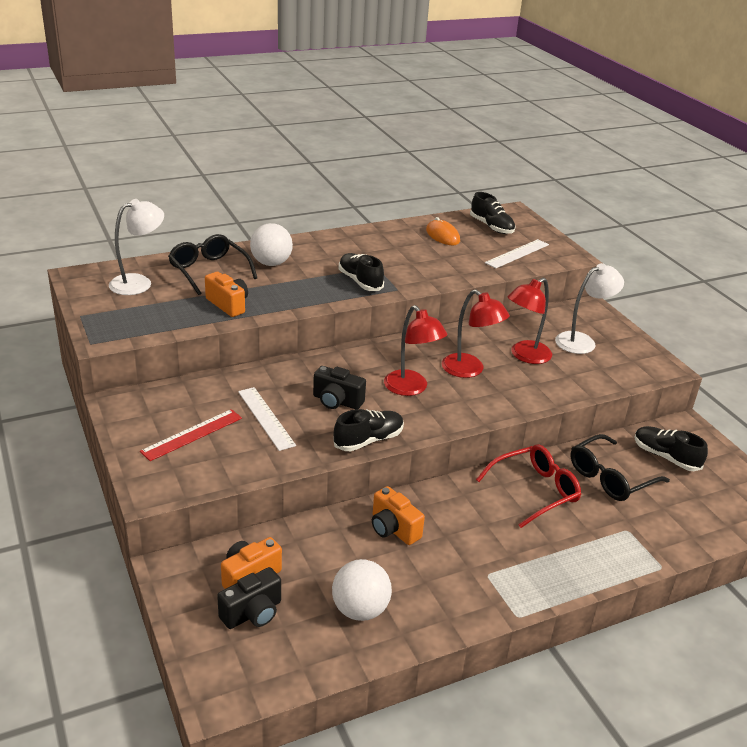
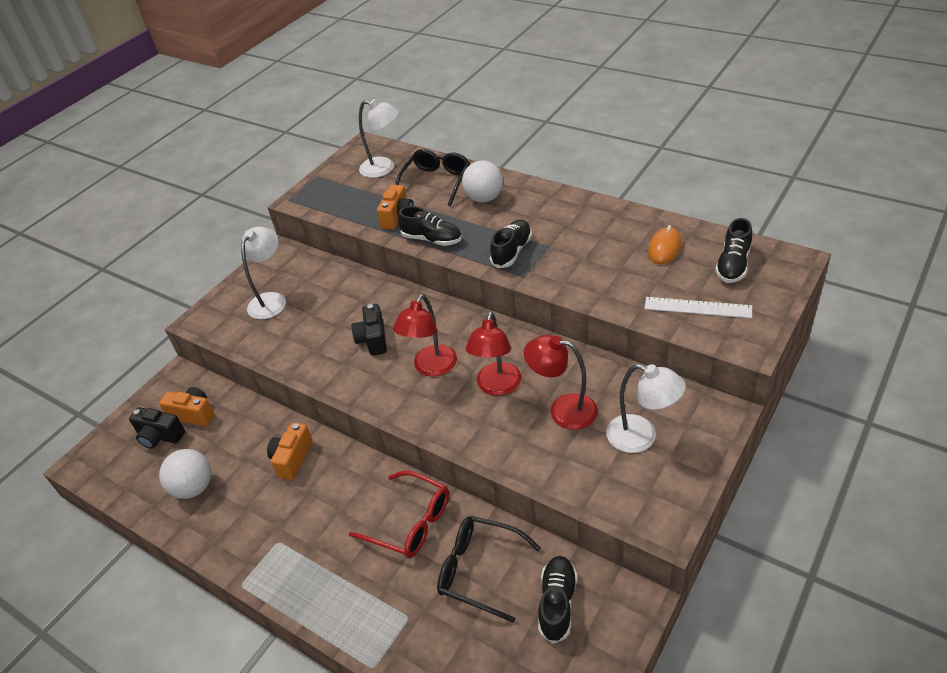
camera: 65 degrees right, 10 degrees up
(192, 434) = (271, 300): red ruler -> white lamp
(266, 418) = (319, 319): white ruler -> none
(368, 440) = (337, 383): black shoe -> black shoe (432, 239)

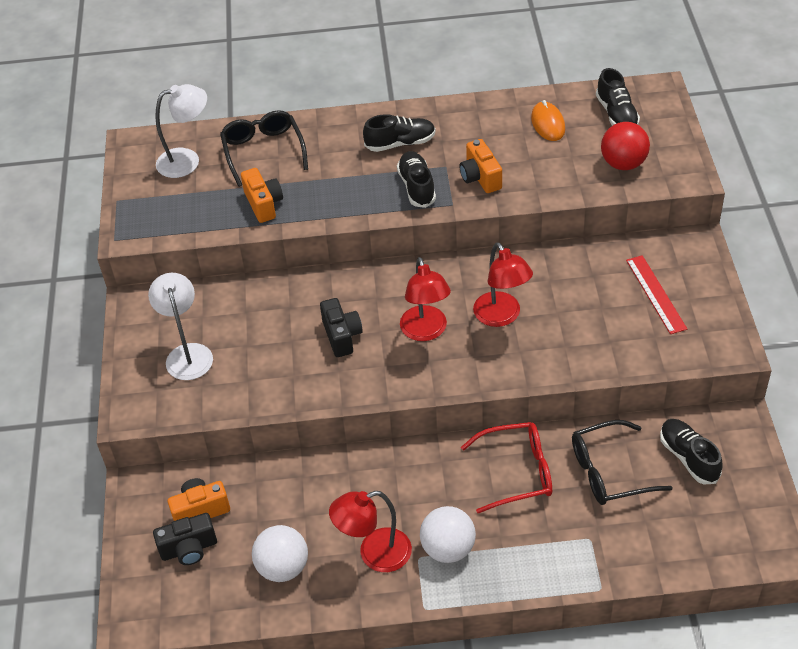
camera: 40 degrees left, 5 degrees up
(292, 459) = (352, 487): orange camera -> orange camera (480, 178)
(373, 339) = (342, 336): black camera -> black camera turned 150 degrees counterclockwise
(432, 239) = (325, 210): black shoe -> black shoe (400, 143)
(484, 198) = (333, 147): white ball -> white ball (448, 549)
(563, 410) = (575, 306): red lamp -> red lamp (374, 554)
(641, 437) = (655, 294): white lamp -> red ruler
(697, 307) = (623, 163): white ruler -> red ball

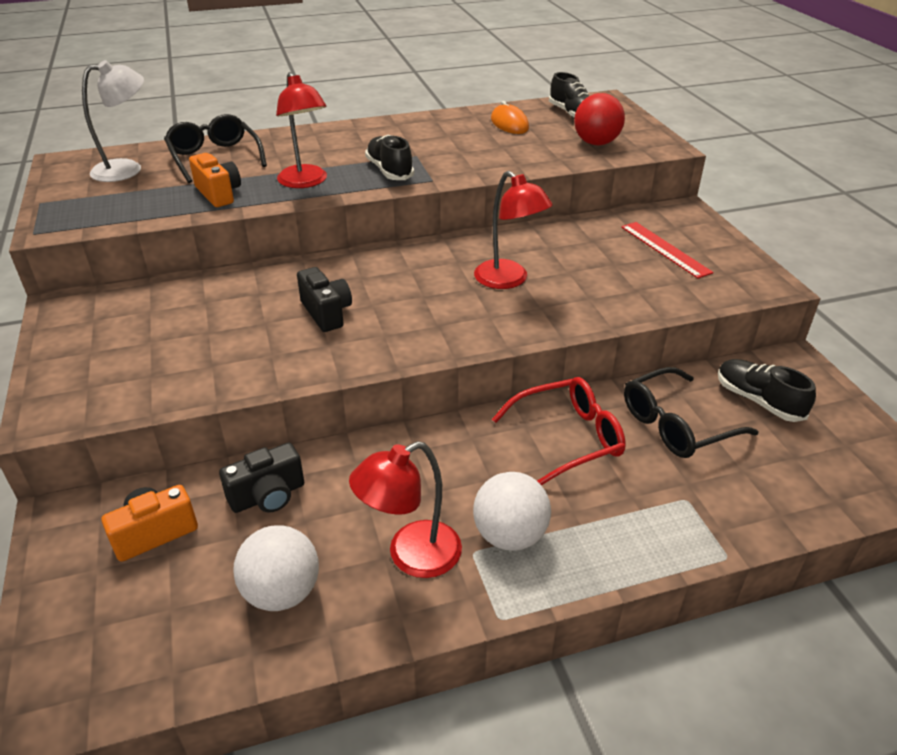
camera: 15 degrees left, 10 degrees down
(187, 354) = (130, 347): white lamp -> none
(189, 549) = (138, 587): black camera -> black camera (268, 496)
(400, 143) = (363, 144): black shoe -> none
(426, 331) = (426, 300): red lamp -> red lamp (305, 182)
(480, 178) = (455, 161): orange camera -> none

